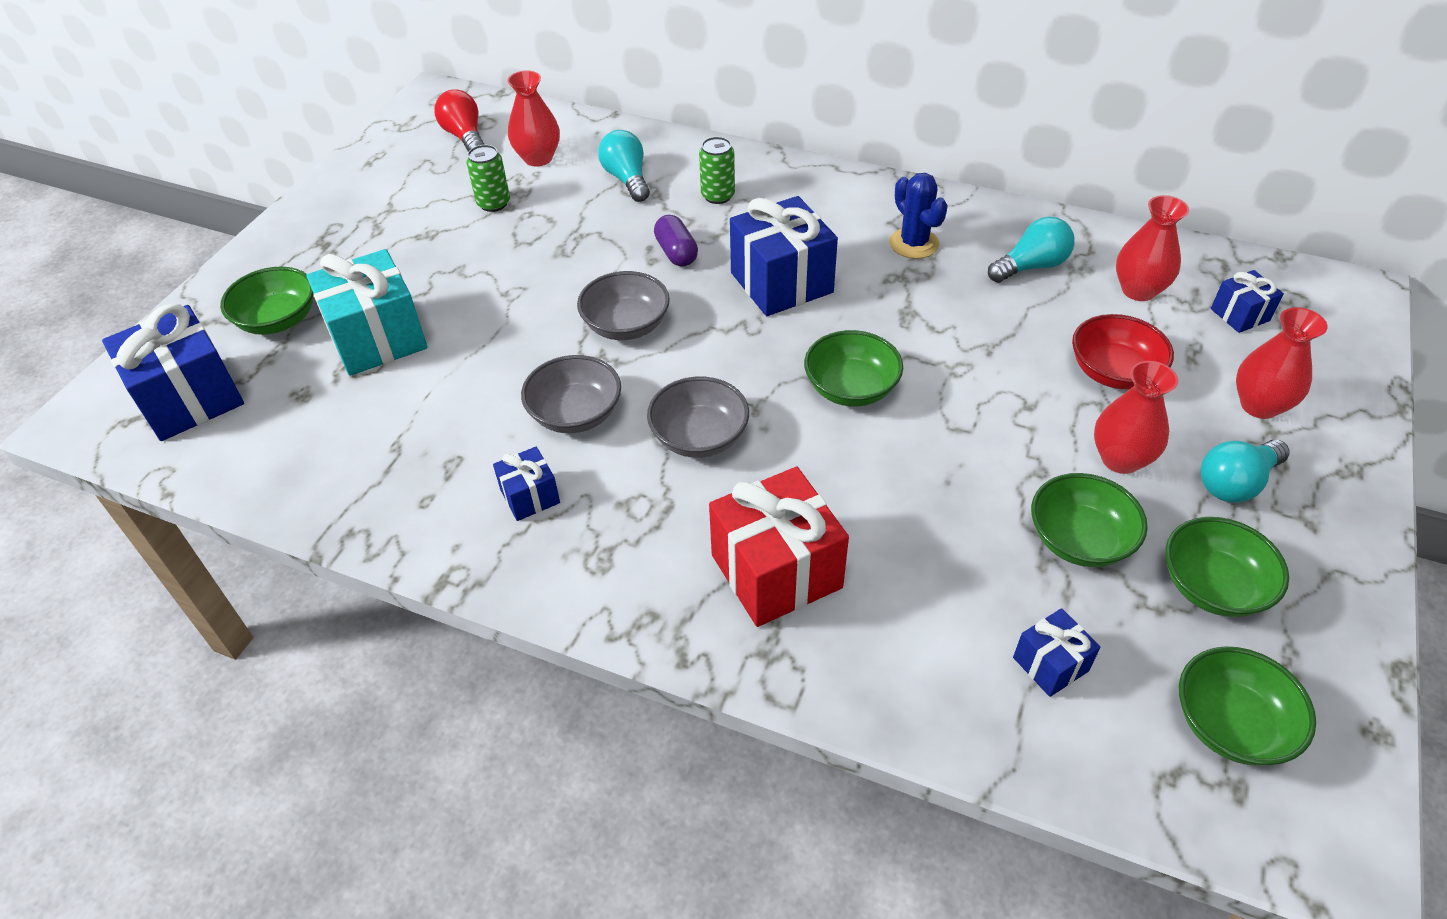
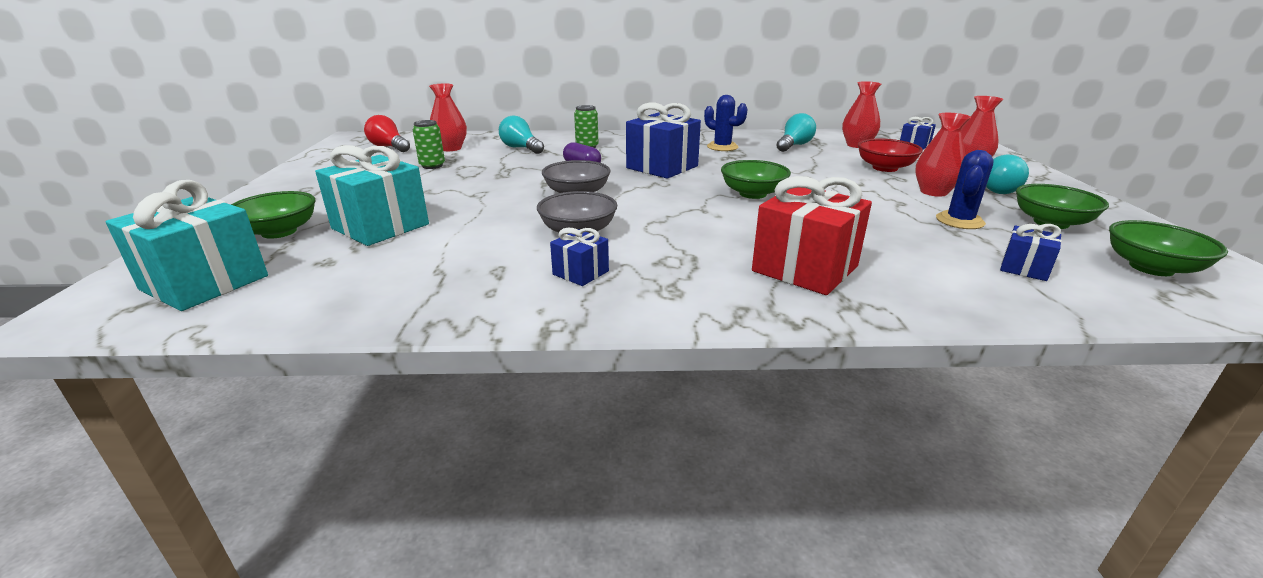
camera: 25 degrees left, 20 degrees down
(190, 398) = (205, 283): blue gift -> turquoise gift
(699, 437) = (679, 226): grey bowl -> none
(1079, 540) = (959, 221): green bowl -> blue cactus

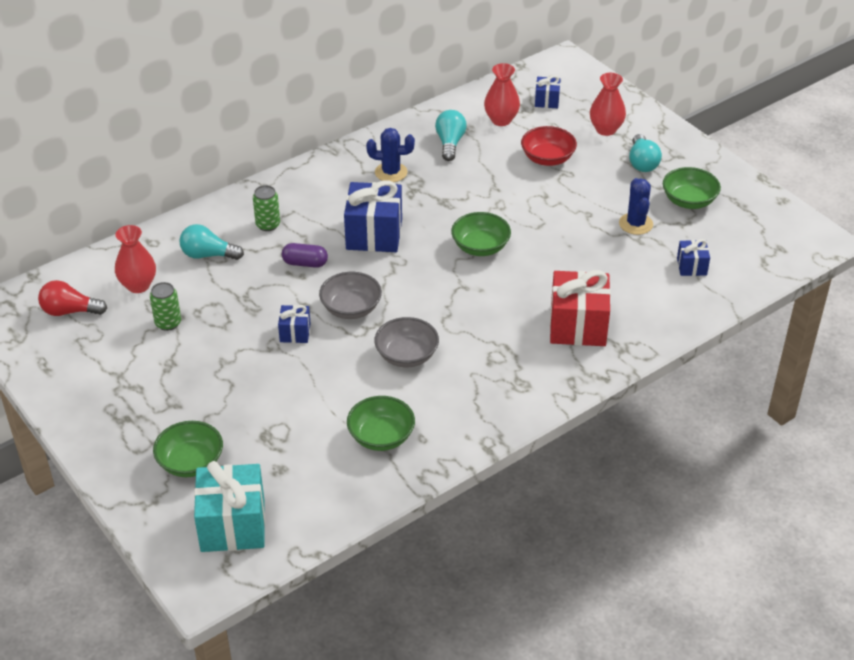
camera: 35 degrees left, 15 degrees up
(380, 226) = (257, 419): turquoise gift -> none
(580, 273) = (454, 395): blue gift -> blue gift (295, 333)
(933, 192) = (601, 186): red vase -> none
(1151, 268) = (753, 234): green bowl -> green bowl (381, 437)

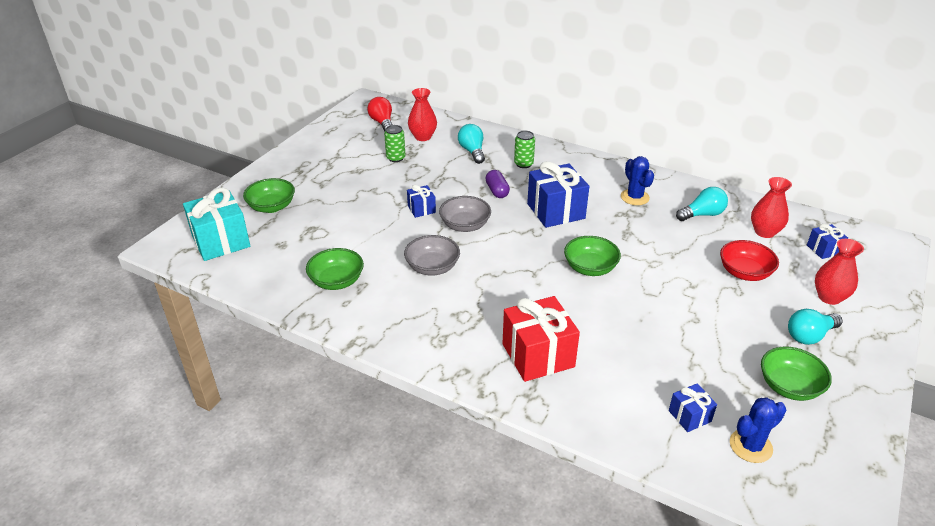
camera: 65 degrees right, 5 degrees down
(636, 224) = (714, 356): blue cactus -> blue cactus (750, 446)

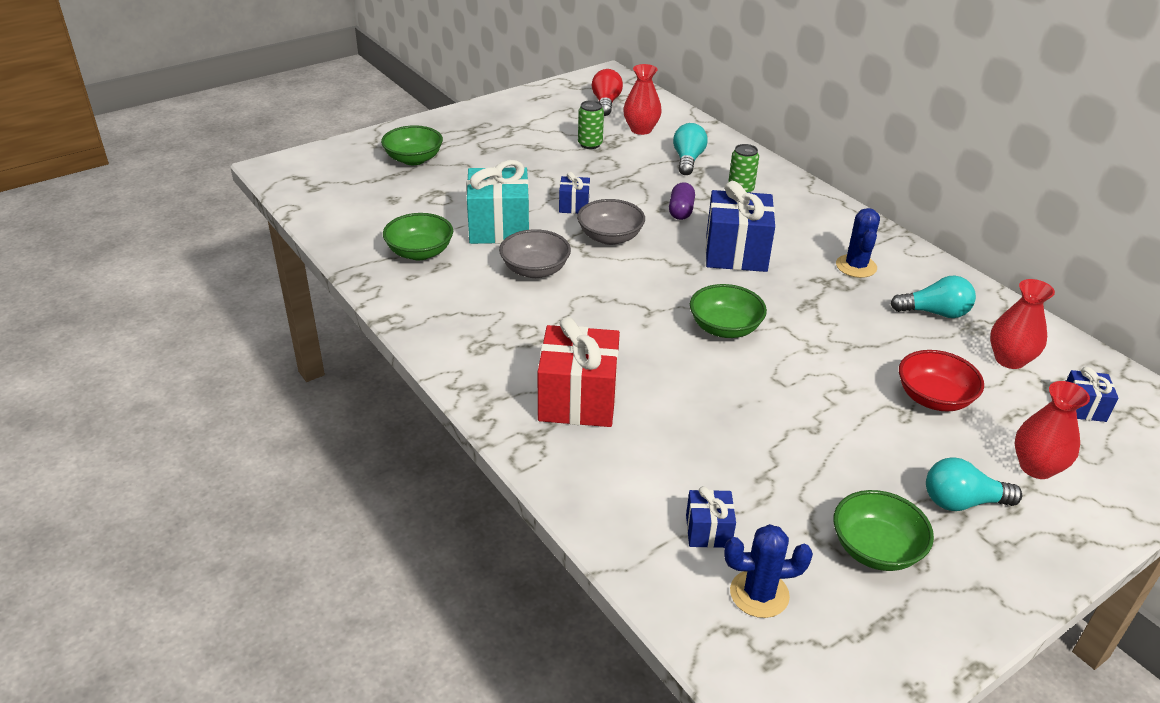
camera: 25 degrees right, 0 degrees up
(221, 241) = (336, 179): turquoise gift -> turquoise gift (499, 227)

